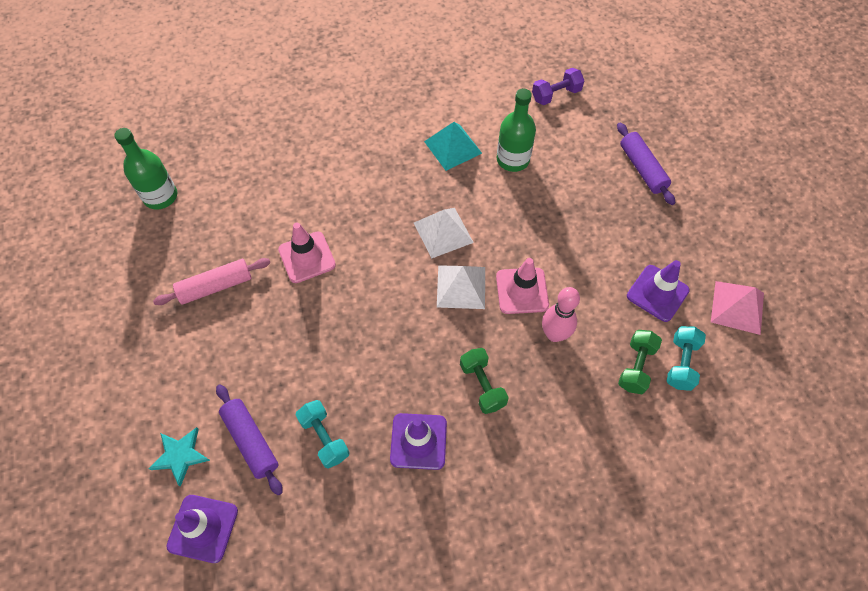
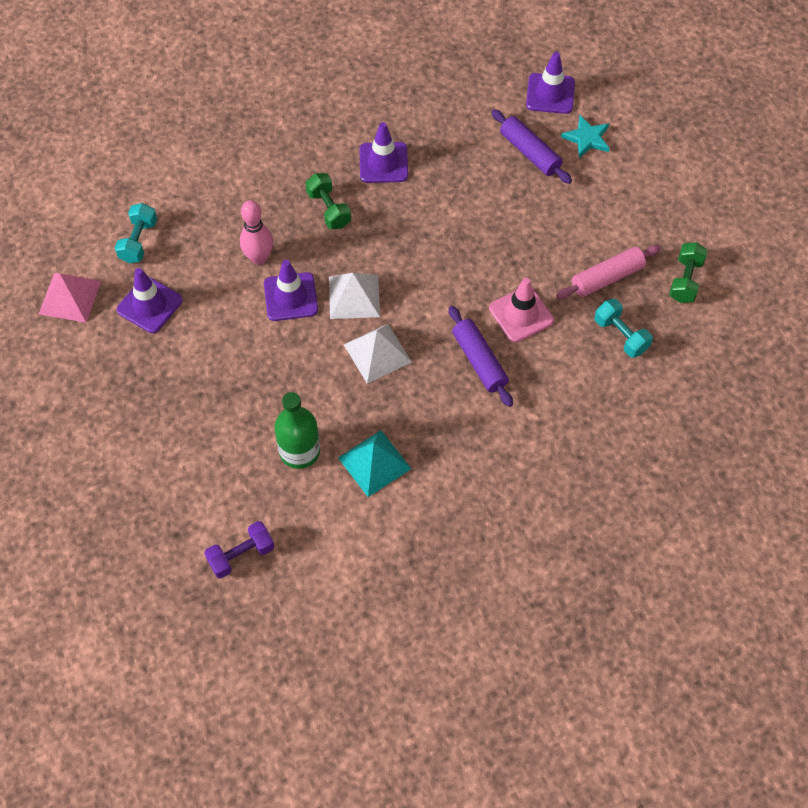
camera: 175 degrees right, 0 degrees up
(160, 196) = (706, 371): green bottle -> none
(324, 438) = (466, 159): turquoise dumbbell -> turquoise dumbbell (621, 335)
(522, 291) = (290, 297): pink traffic cone -> purple traffic cone
(636, 367) = (182, 235): green dumbbell -> green dumbbell (685, 280)
(642, 168) = (142, 451): purple rolling pin -> purple rolling pin (479, 361)

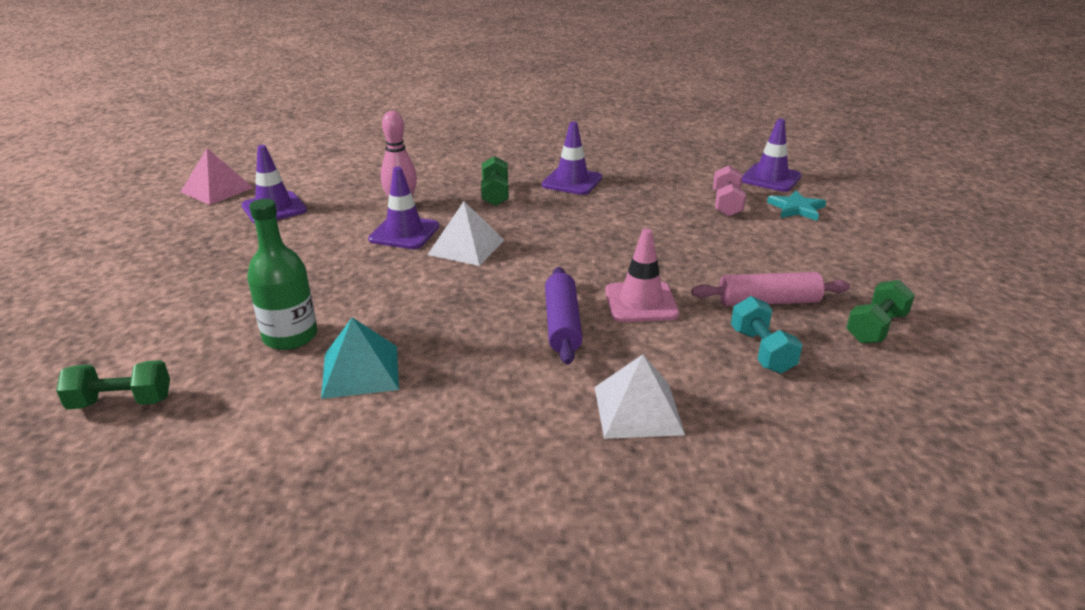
camera: 25 degrees right, 30 degrees down
(138, 241) = (311, 175): turquoise dumbbell -> none
(241, 555) = (121, 402): purple dumbbell -> green dumbbell
(377, 353) = (452, 289): white pyramid -> white pyramid (638, 410)
(529, 153) = (726, 204): purple rolling pin -> pink dumbbell

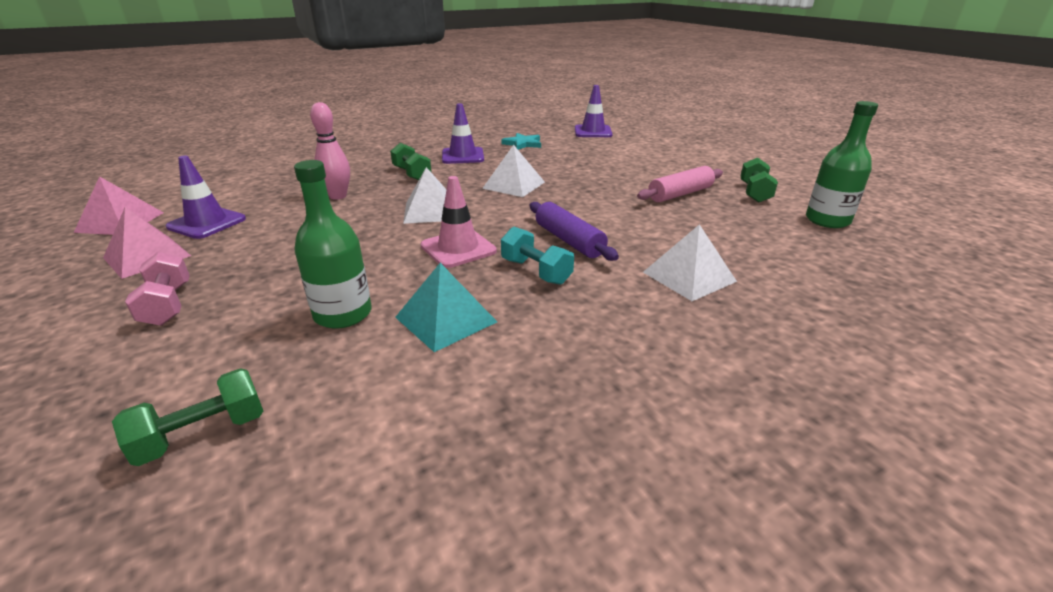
camera: 30 degrees left, 0 degrees up
(207, 232) = (147, 256): none -> pink pyramid
(404, 233) = (364, 213): purple traffic cone -> none
(584, 236) = (514, 185): none -> white pyramid
(641, 302) = (605, 214): pink traffic cone -> pink traffic cone (458, 248)
(726, 204) = (585, 149): pink dumbbell -> pink dumbbell (167, 305)
(761, 351) = (713, 221): turquoise dumbbell -> turquoise dumbbell (536, 271)
(796, 208) = (629, 144): turquoise star -> turquoise star (523, 144)
(925, 398) = (827, 220): none -> green bottle

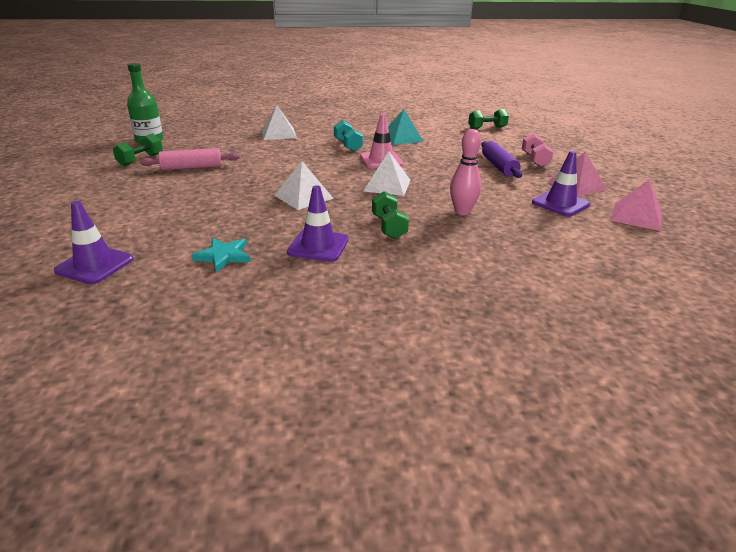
camera: 160 degrees left, 0 degrees up
(343, 314) = (447, 145): green bottle -> none
(569, 241) = (314, 154): purple rolling pin -> purple rolling pin (499, 166)

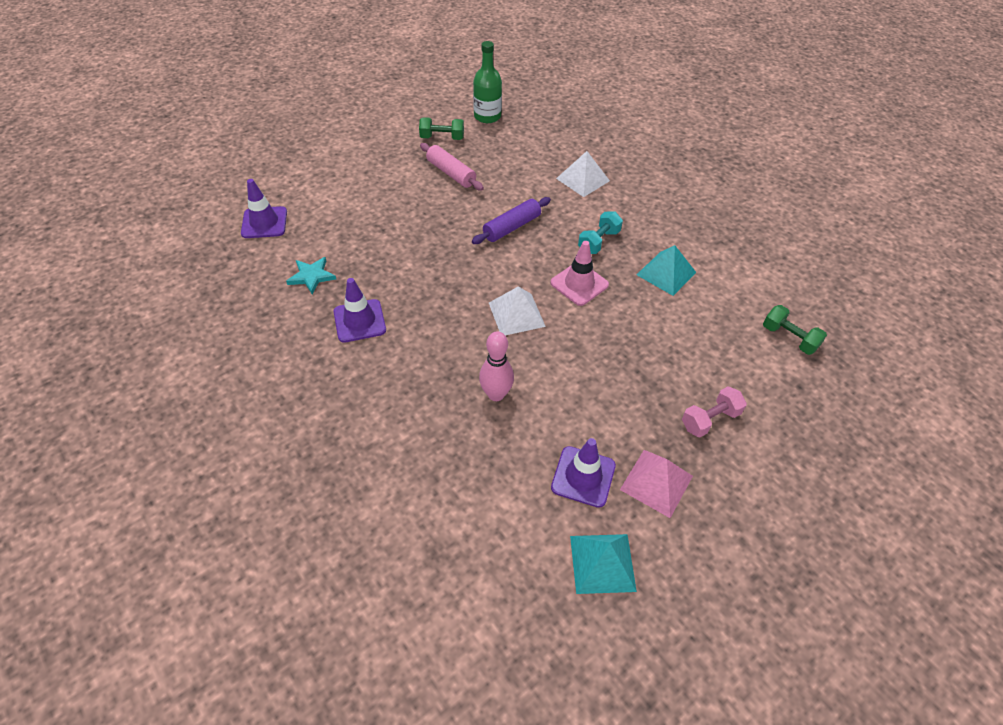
camera: 60 degrees right, 20 degrees up
(303, 196) = (445, 269): white pyramid -> none
(389, 227) = (424, 351): green dumbbell -> none
(499, 166) = (652, 390): purple rolling pin -> purple rolling pin (512, 227)
(636, 216) = (602, 563): pink pyramid -> turquoise pyramid

